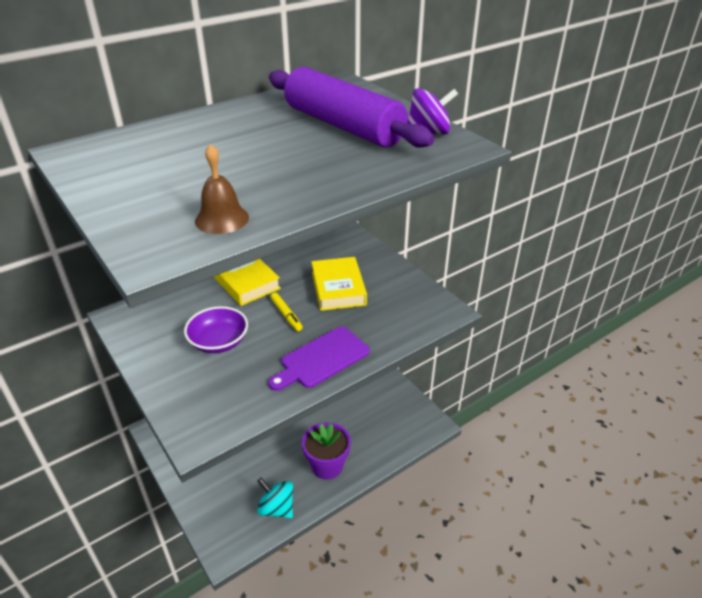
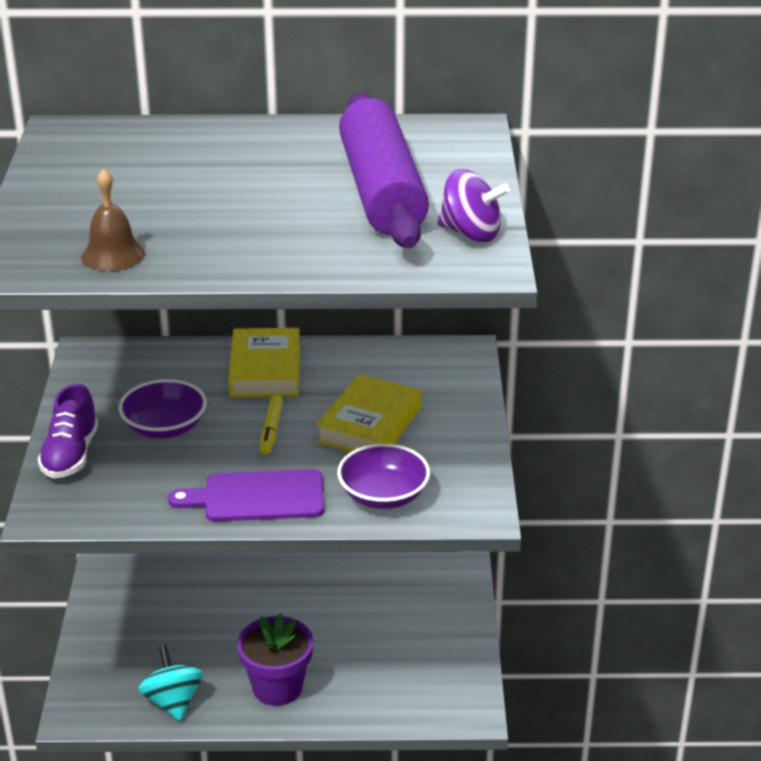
camera: 35 degrees right, 5 degrees down
(173, 388) = (70, 455): none -> purple shoe
(390, 324) = (383, 495): none -> purple bowl

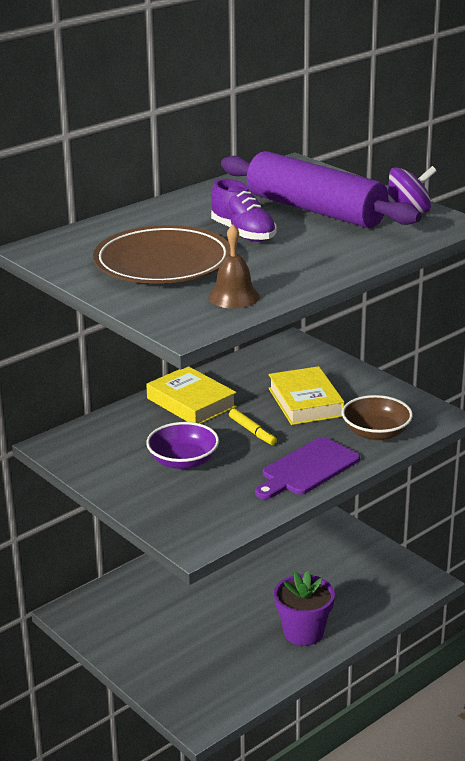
camera: 40 degrees left, 5 degrees down
(70, 455) = (149, 505): purple shoe -> purple shoe (243, 233)
(129, 190) = (163, 262): none -> brown plate
(173, 701) = (252, 678): turquoise spinning top -> none
(383, 495) = (376, 433): purple bowl -> brown bowl

